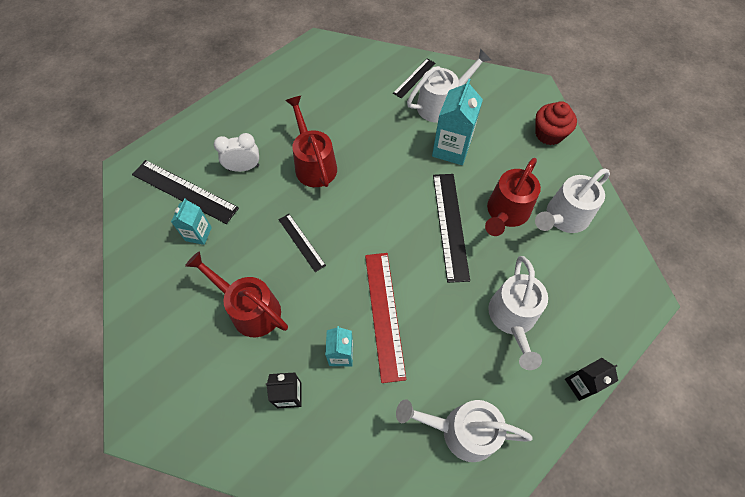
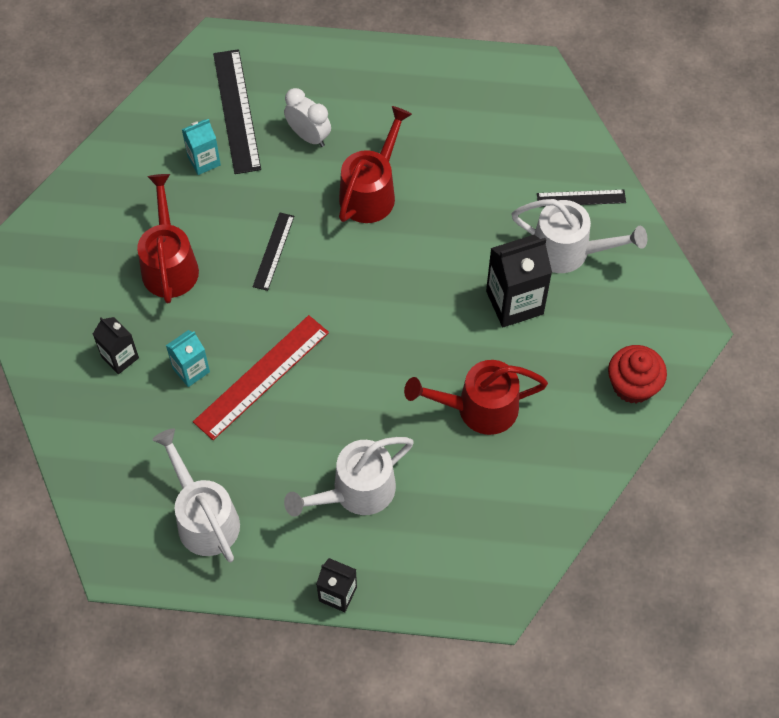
camera: 50 degrees right, 0 degrees up
(450, 225) = (414, 366): black ruler -> none
(451, 149) = (514, 302): turquoise carton -> black carton
(563, 218) = (524, 467): white watering can -> none

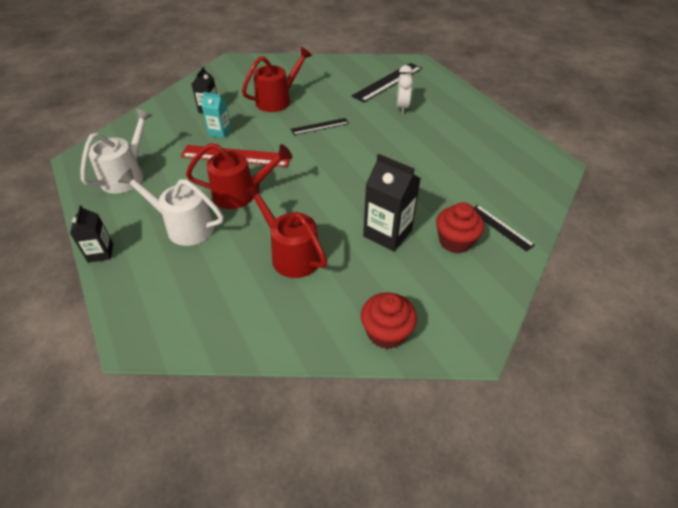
camera: 55 degrees right, 15 degrees down
(204, 161) = (348, 85): turquoise carton -> none
(371, 191) = (395, 141): red watering can -> red watering can (241, 193)
(569, 251) = (455, 241): white watering can -> red cupcake

